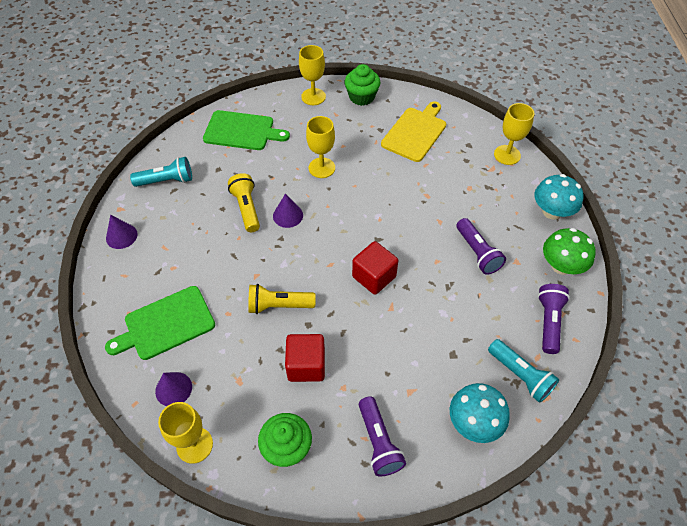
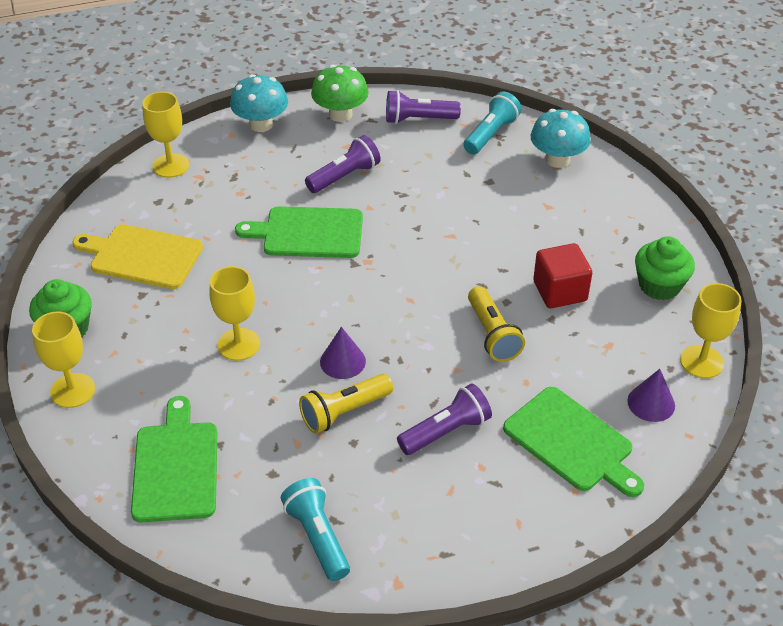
camera: 105 degrees left, 10 degrees down
(121, 236) = (451, 556): purple cone -> none
(374, 277) = (414, 257): red cube -> none
(378, 442) = (614, 220): purple flashlight -> purple flashlight (446, 431)
(416, 219) = (308, 233): none -> green cutting board

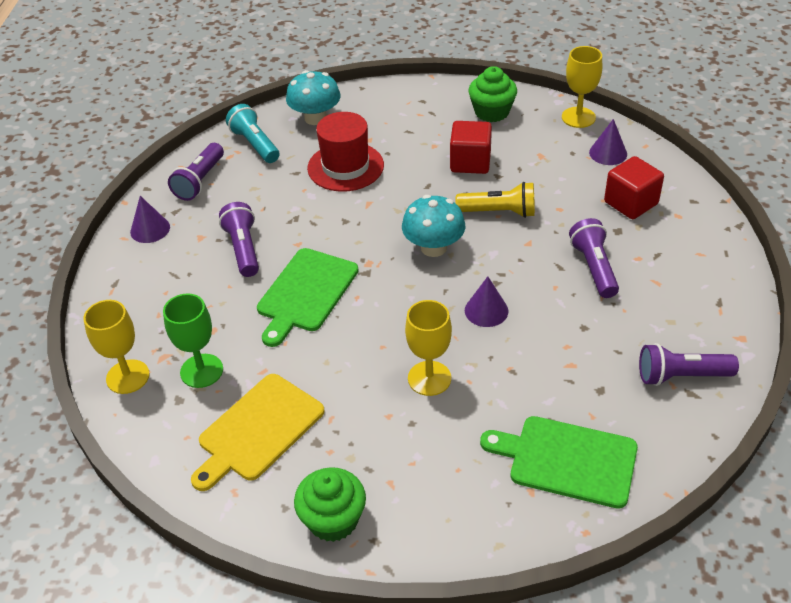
camera: 65 degrees left, 0 degrees up
(73, 390) = (429, 530): yellow goblet -> none
(192, 203) = (201, 371): none -> green goblet
(261, 124) = (118, 290): turquoise mushroom -> turquoise mushroom (433, 247)
(317, 537) = (681, 376): turquoise flashlight -> purple flashlight
(340, 114) = (150, 229): green mushroom -> purple cone
(344, 412) = (547, 324): yellow flashlight -> none
(495, 203) = (345, 167): none -> red hat
(571, 442) = (630, 203): green cutting board -> red cube

